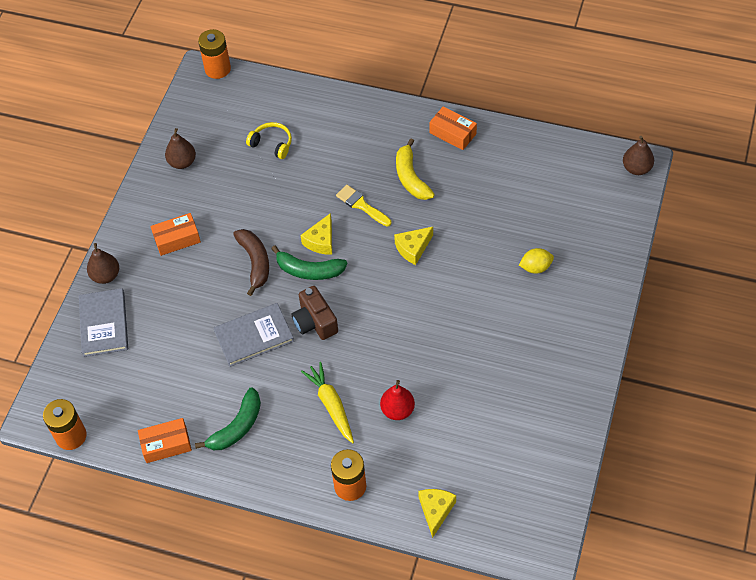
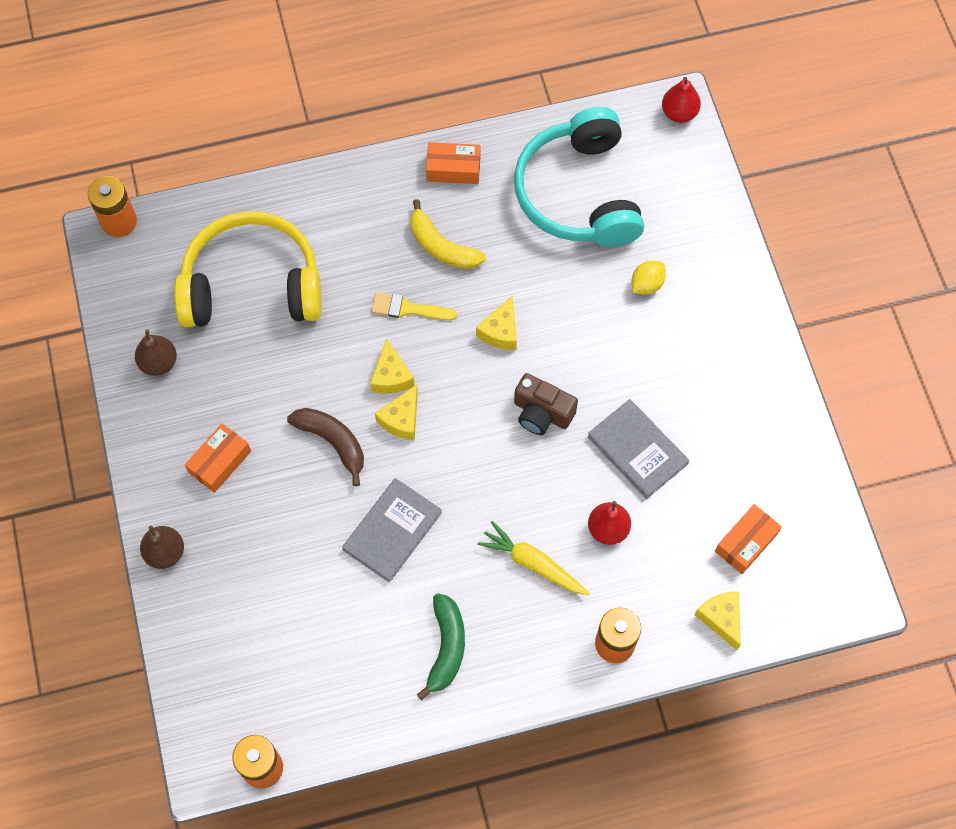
camera: 35 degrees left, 10 degrees up
(104, 324) = (205, 612): grey book -> grey book (637, 450)
(166, 444) = (380, 713): orange box -> orange box (746, 542)
(272, 144) = (252, 285): yellow headphones -> yellow headphones, size x2.49
(309, 270) = (401, 419): green banana -> yellow cheese
(315, 322) = (450, 476): brown camera -> brown camera (542, 413)
(528, 187) = (579, 193): none -> turquoise headphones
(636, 168) = (679, 113): brown pear -> red pear

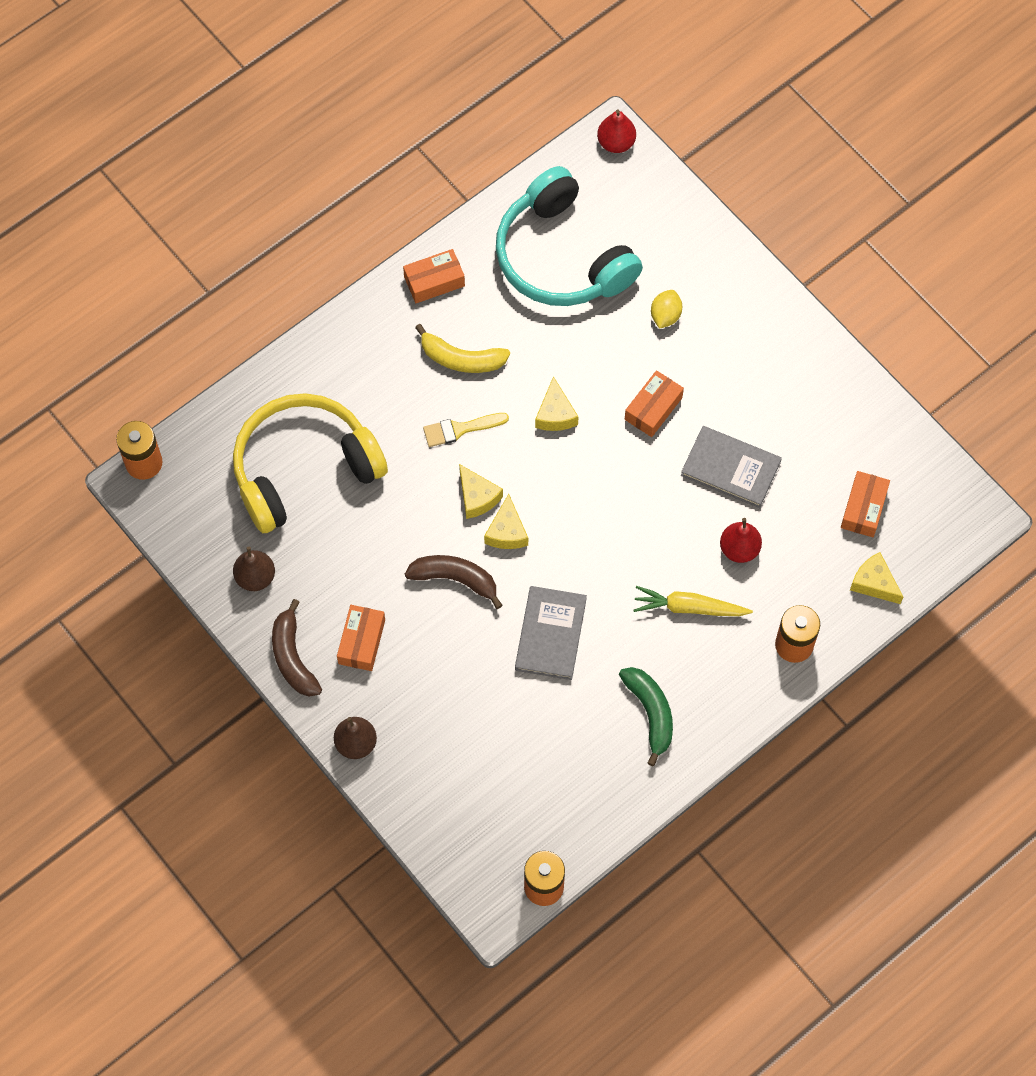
camera: 25 degrees left, 0 degrees up
(152, 449) = (293, 657): none -> brown banana
(542, 413) = (630, 472): brown camera -> none
(593, 364) = (653, 408): none -> orange box

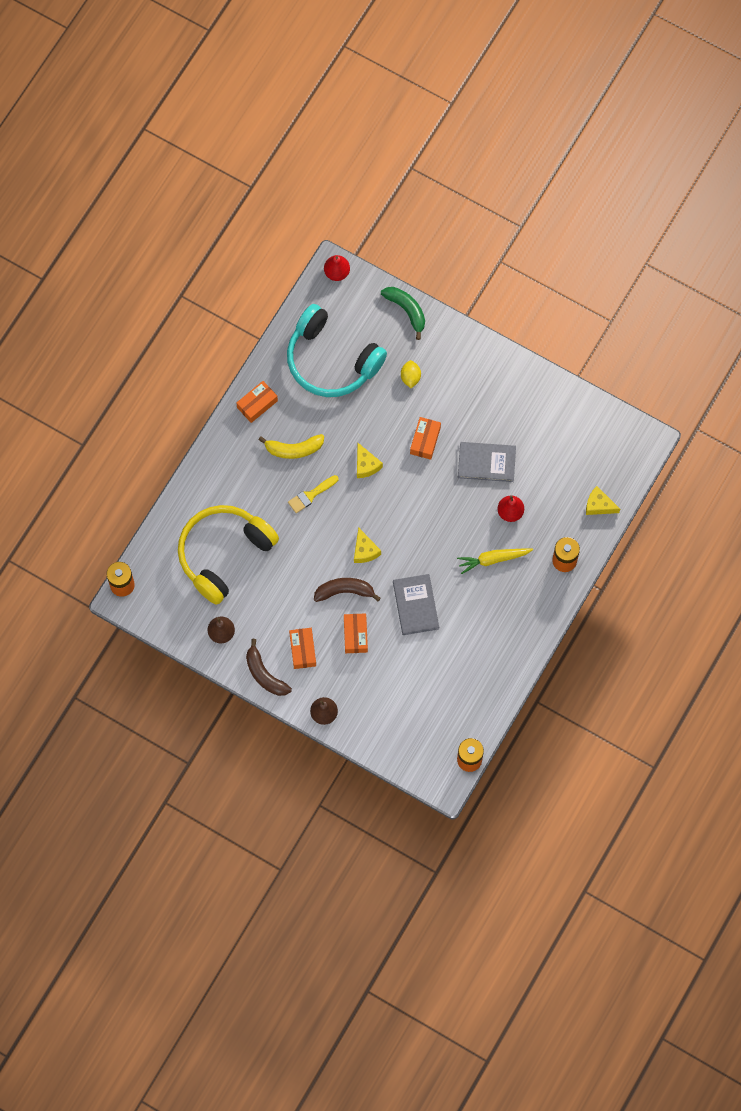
camera: 20 degrees left, 5 degrees up
(477, 497) = (338, 535): yellow cheese -> none
(650, 713) = (494, 633): green banana -> green banana (407, 310)
(863, 508) = (576, 460): orange box -> orange box (355, 635)

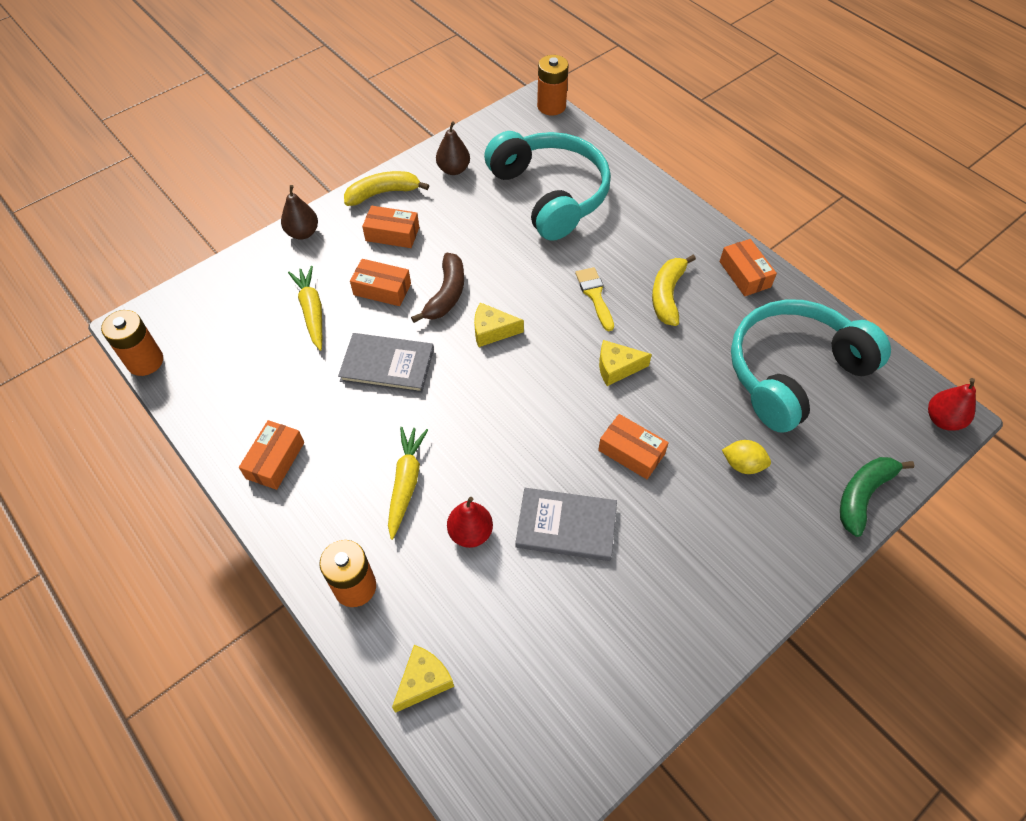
camera: 110 degrees right, 15 degrees down
(224, 554) = (550, 194): yellow headphones -> turquoise headphones
(264, 674) = (383, 193): brown banana -> yellow banana
(391, 673) = (312, 311): none -> yellow carrot
(407, 310) = (863, 495): green banana -> green banana turned 150 degrees clockwise
(486, 462) = (566, 526): grey book -> grey book turned 75 degrees clockwise
(507, 640) = (275, 460): none -> orange box

